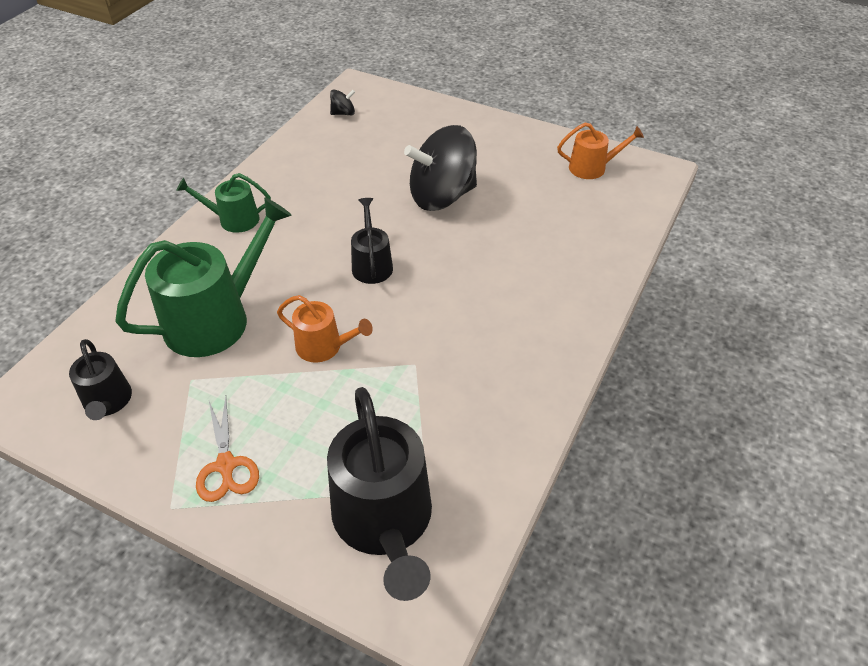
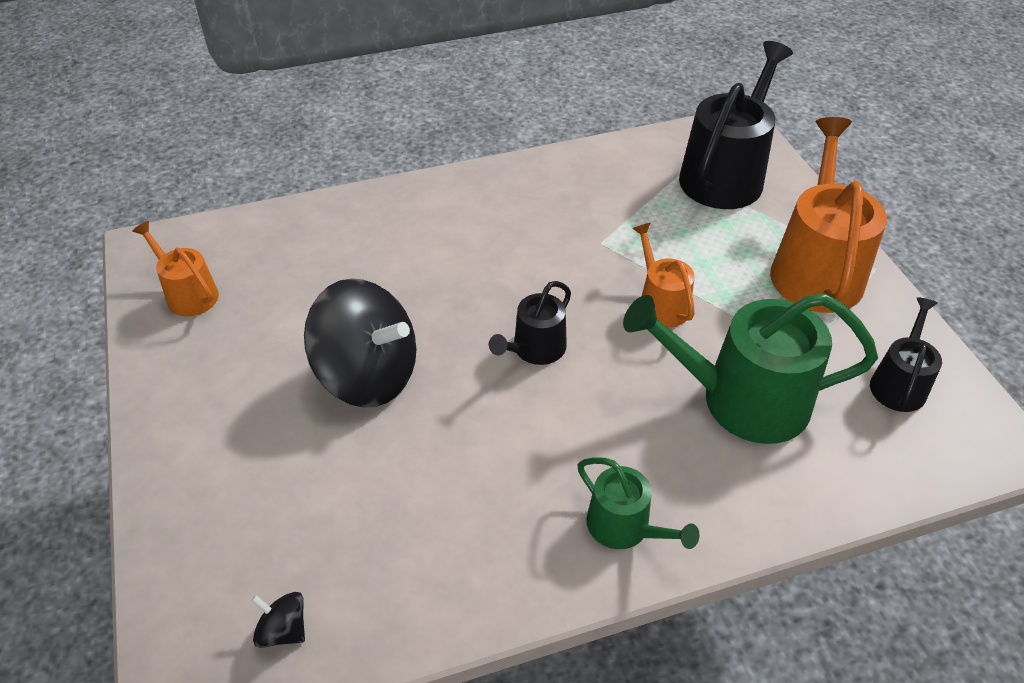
camera: 135 degrees left, 0 degrees up
(226, 465) = (815, 269): orange scissors -> orange watering can

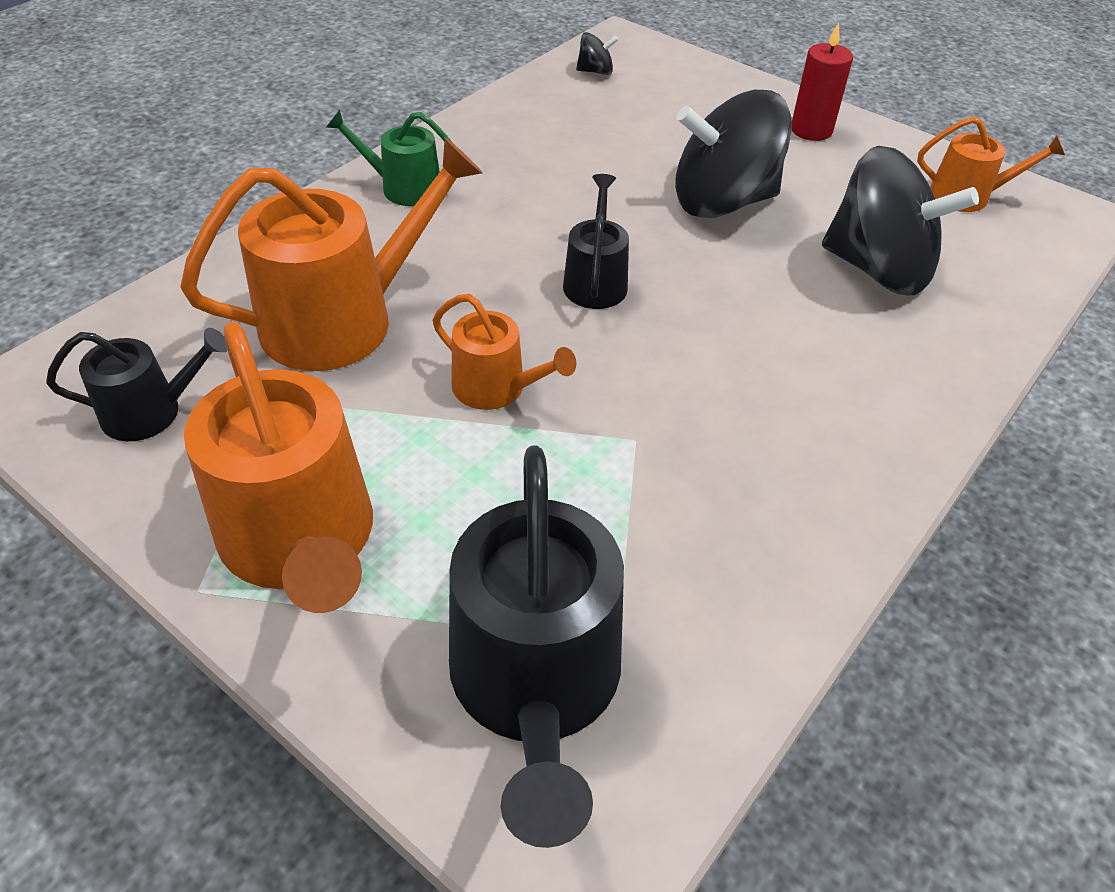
camera: 145 degrees right, 0 degrees up
(195, 416) = (811, 130): none -> red candle
(336, 271) = (878, 269): none -> black spinning top
(742, 400) = (342, 320): green watering can -> orange watering can
(899, 383) = (151, 412): black watering can -> black watering can turned 90 degrees counterclockwise

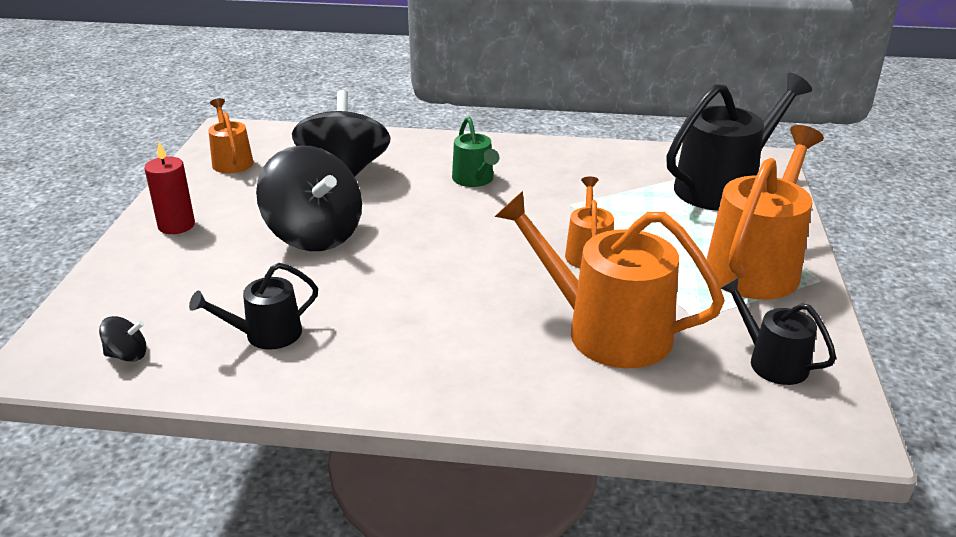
camera: 120 degrees left, 15 degrees down
(404, 188) = (430, 379): green watering can -> green watering can (474, 179)
(595, 71) = (127, 355): black spinning top -> black spinning top turned 120 degrees clockwise
(595, 281) = (455, 253): black watering can -> black watering can (266, 334)

